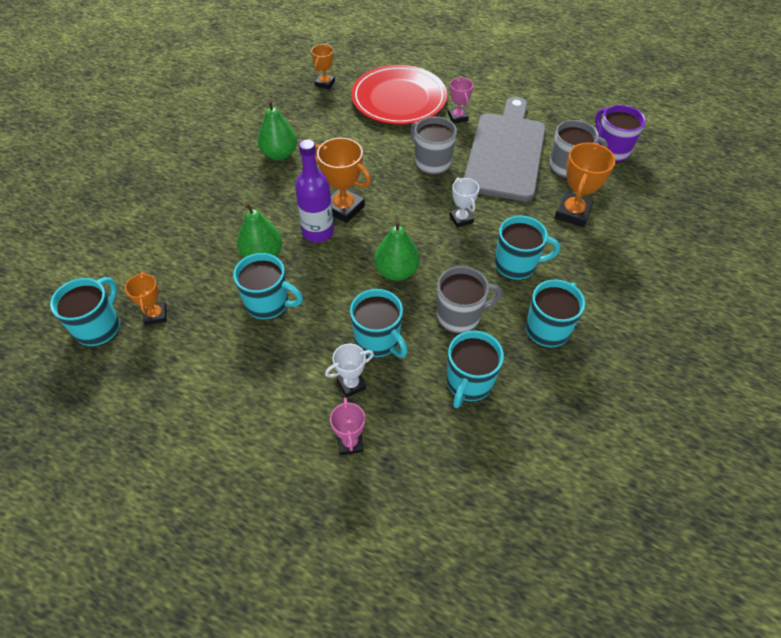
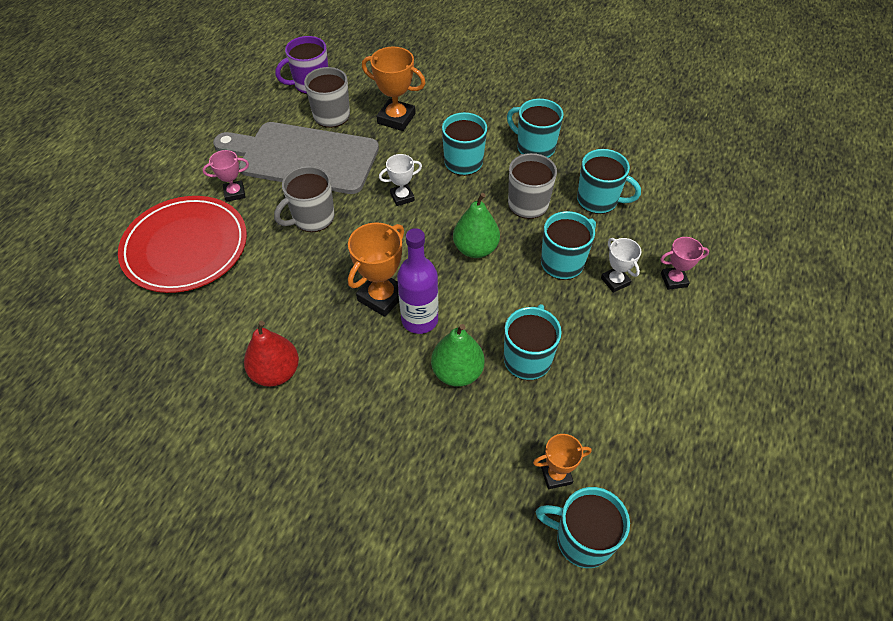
camera: 90 degrees left, 0 degrees up
(279, 154) = (276, 372): green pear -> red pear
(325, 83) = (127, 330): orange trophy -> none

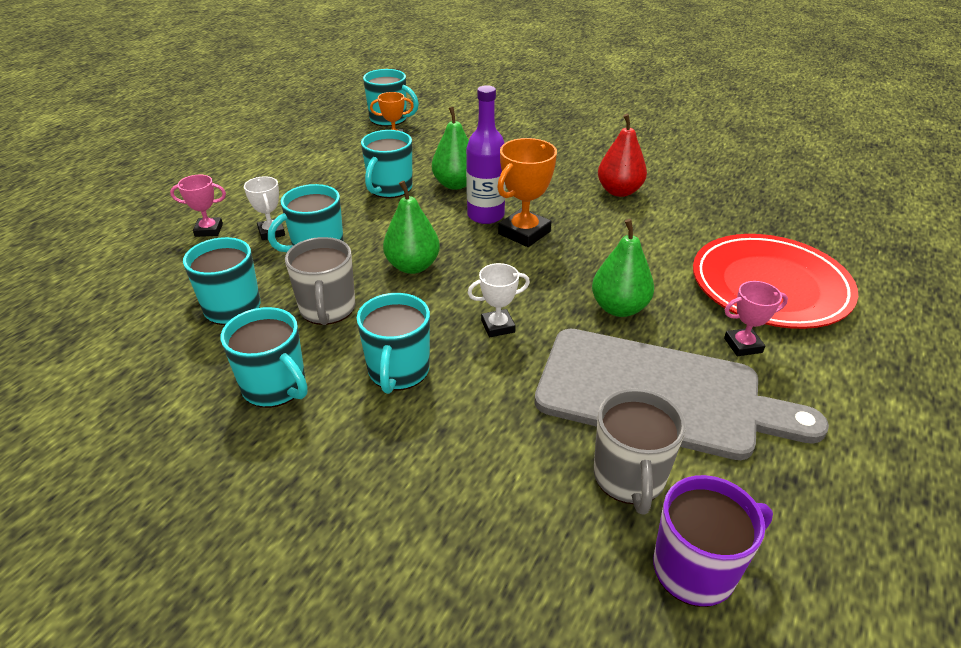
camera: 175 degrees left, 15 degrees down
(312, 218) = (619, 308): grey mug -> green pear
(396, 118) = (502, 460): orange trophy -> none

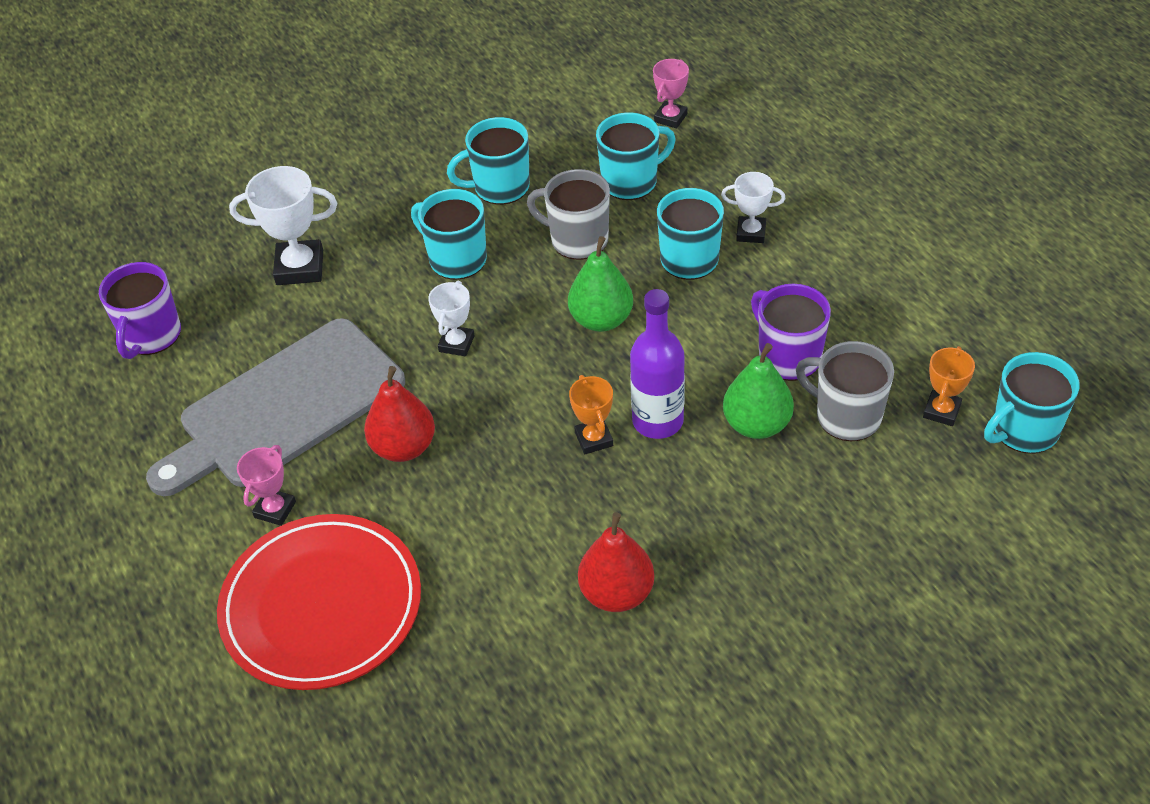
camera: 125 degrees right, 10 degrees up
(209, 230) = (789, 189): pink trophy -> pink trophy (670, 118)
(389, 189) = (788, 357): turquoise mug -> purple mug
(492, 488) = (300, 267): none -> white trophy
(524, 233) = (594, 439): orange trophy -> orange trophy, size x0.60
(619, 308) = (403, 447): green pear -> red pear
(629, 478) = (236, 342): grey mug -> grey mug (846, 416)

